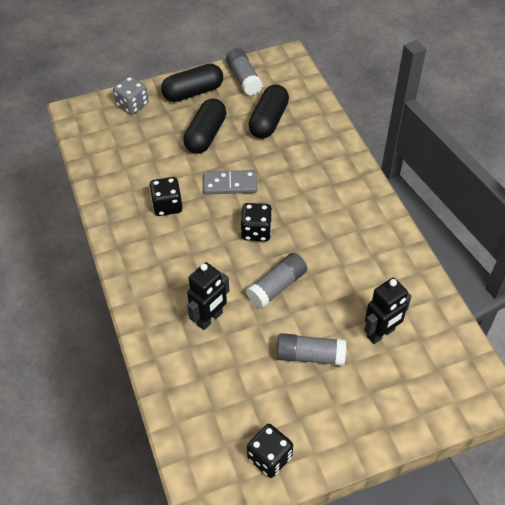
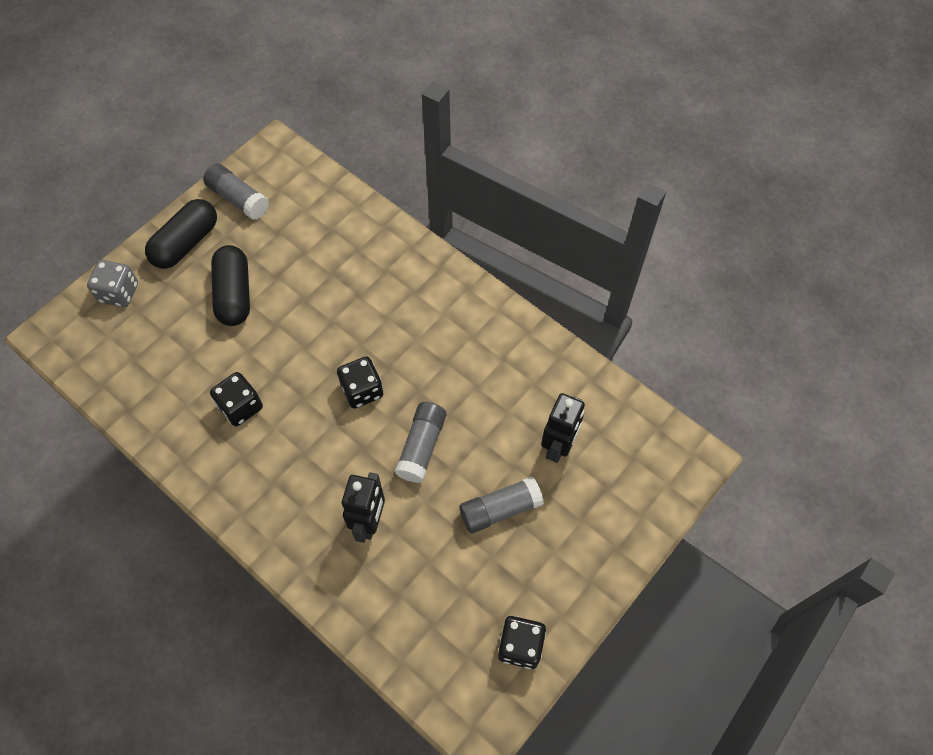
camera: 30 degrees left, 10 degrees up
(230, 184) = (299, 345): grey domino -> none
(268, 121) = (299, 243): black capsule -> none

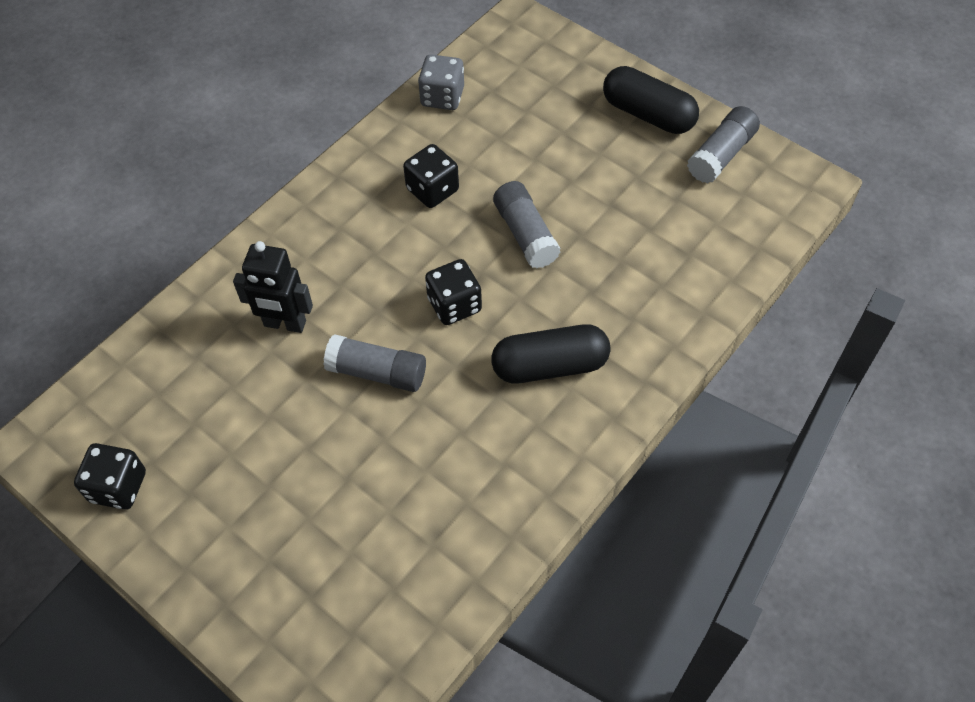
camera: 90 degrees right, 5 degrees down
(119, 293) = (574, 66): grey dice -> grey dice (442, 97)
(234, 294) = (581, 167): black capsule -> black capsule (550, 365)
(500, 509) = (289, 462): grey glue stick -> grey glue stick (525, 234)
(558, 447) = (371, 533): black robot -> none

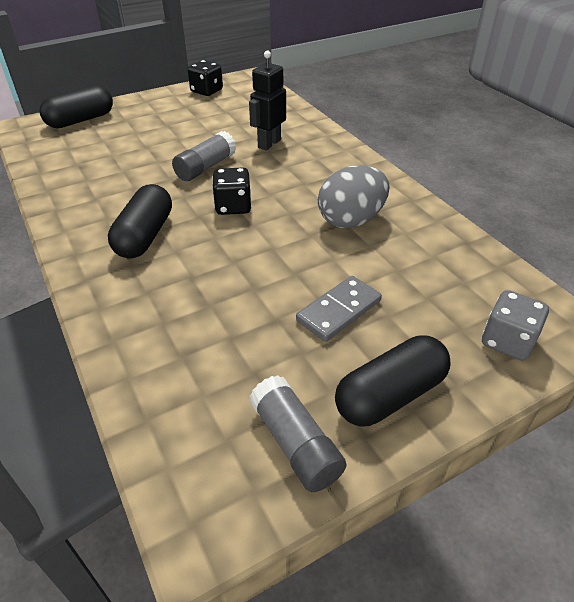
camera: 110 degrees right, 15 degrees down
(294, 632) = (81, 120): none -> black capsule
(432, 190) = (351, 220): black dice -> grey egg
(442, 97) = (462, 249): grey dice -> grey dice (507, 341)
(525, 234) = (275, 256): grey glue stick -> none
(576, 165) = (338, 310): none -> grey domino

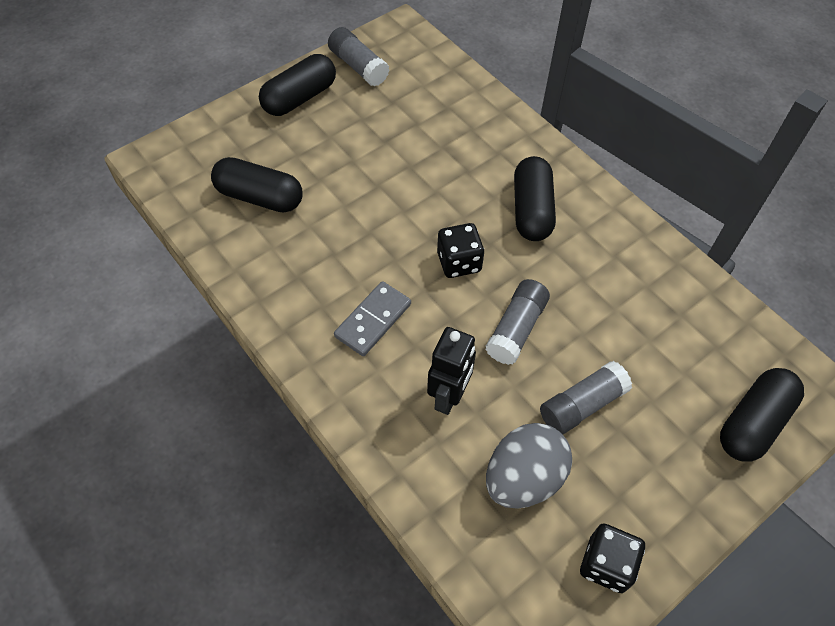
camera: 170 degrees right, 15 degrees up
(182, 134) = (582, 405): none -> grey glue stick
(338, 310) = (337, 153): grey domino -> grey domino (373, 320)
(351, 220) = (328, 257): grey egg -> grey egg (523, 478)
(426, 274) = (259, 197): none -> black capsule
(507, 341) = (207, 143): grey dice -> none

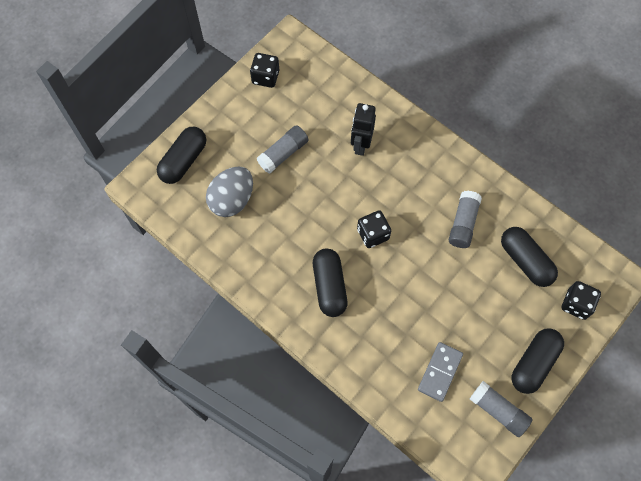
camera: 170 degrees right, 10 degrees up
(219, 143) = (576, 304): none -> black dice
(259, 197) = (525, 261): black capsule -> black capsule turned 45 degrees clockwise
(373, 320) = (417, 183): grey domino -> grey domino (439, 372)
(516, 329) = (327, 193): grey glue stick -> grey glue stick (463, 223)
(523, 478) = (312, 109): grey egg -> grey egg (232, 200)

